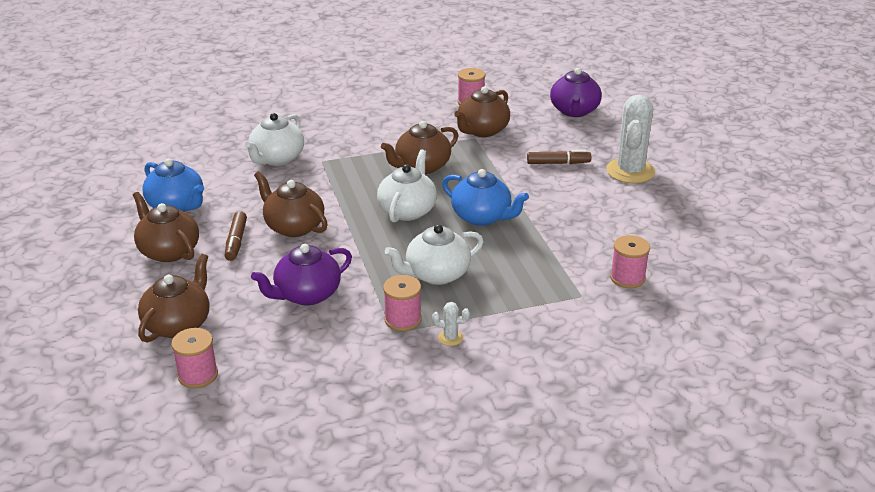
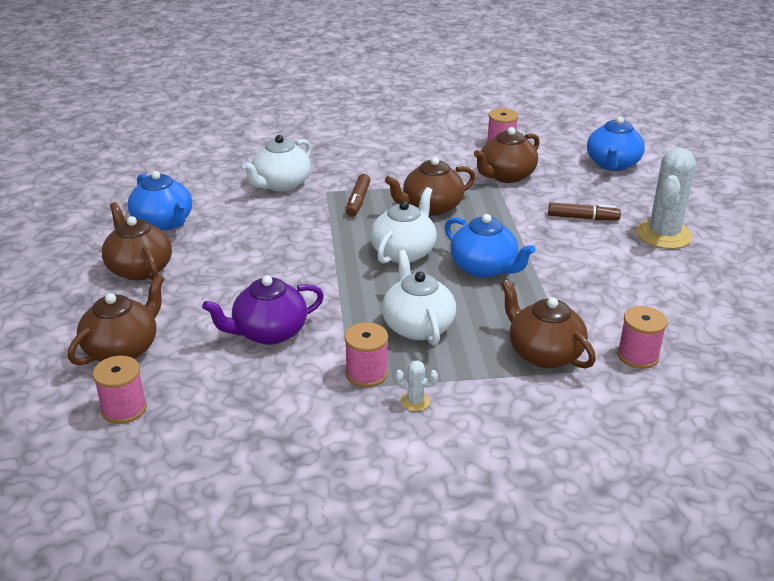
camera: 10 degrees right, 0 degrees up
(236, 241) = (212, 266): brown marker -> brown marker (358, 201)
(293, 227) = (277, 257): brown teapot -> brown teapot (543, 353)
(436, 274) = (417, 326): white teapot -> white teapot turned 90 degrees clockwise
(574, 111) = (612, 164): purple teapot -> blue teapot

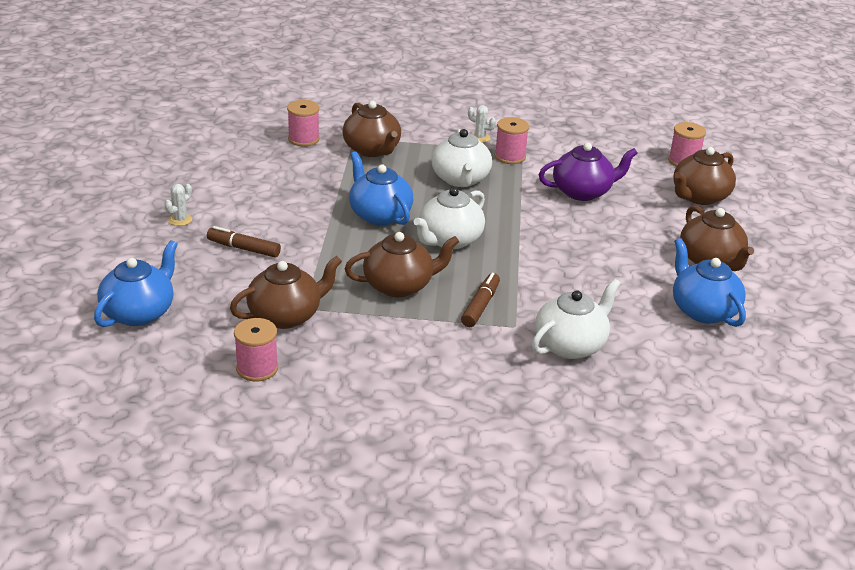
camera: 170 degrees left, 0 degrees up
(663, 235) = (180, 220): white cactus -> white cactus, size x0.42

